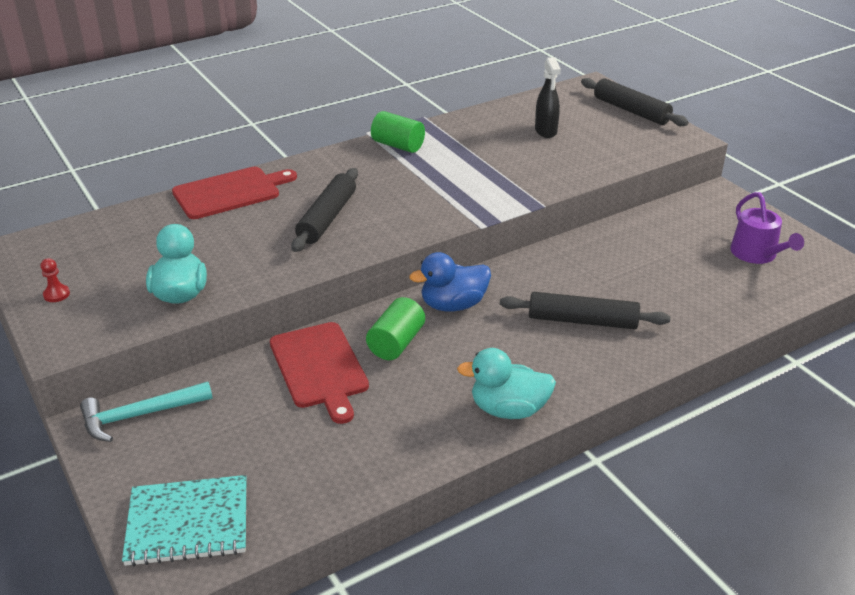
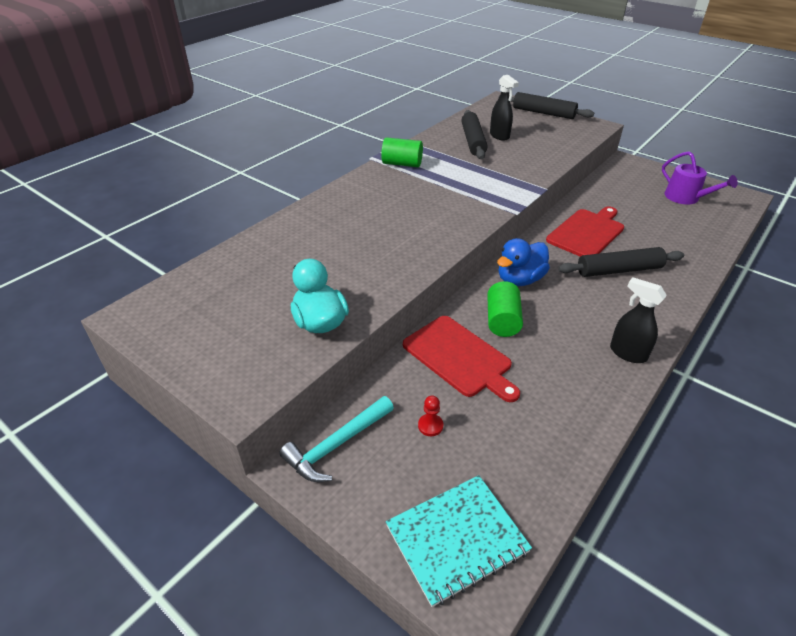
camera: 20 degrees left, 5 degrees up
(56, 294) = (201, 351): red pawn -> red pawn (430, 426)
(230, 192) = (296, 225): red cutting board -> red cutting board (587, 232)
(327, 218) = (394, 230): black rolling pin -> black rolling pin (473, 141)
(508, 409) = (627, 353): turquoise duck -> black spray bottle

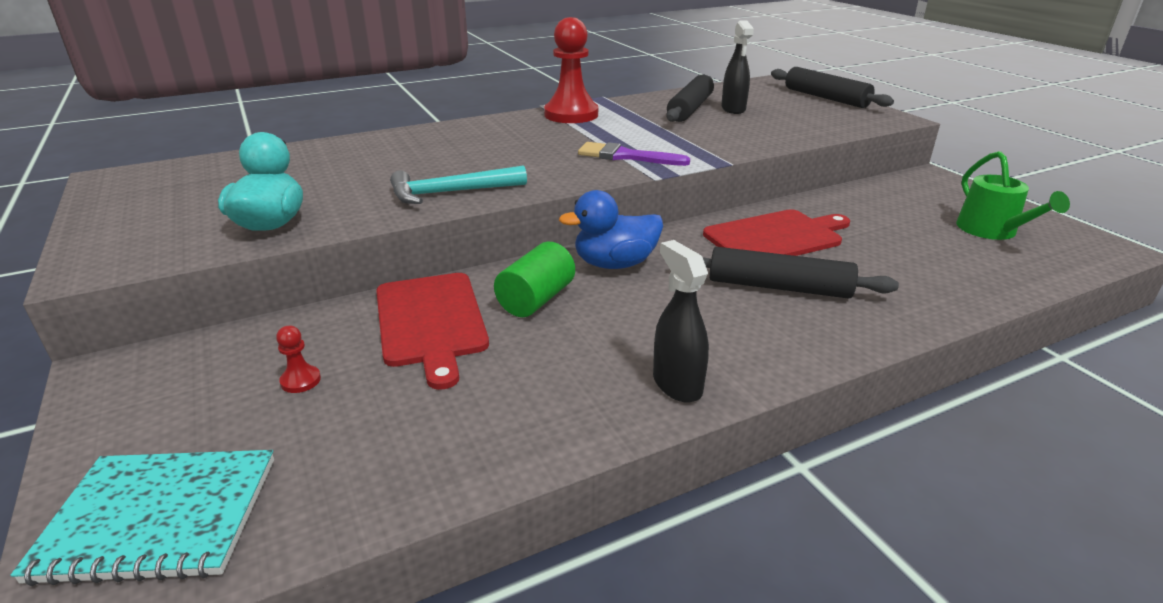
camera: 25 degrees right, 10 degrees down
(337, 445) = (174, 364): turquoise hammer -> turquoise hammer (451, 193)
(402, 164) = (571, 115): green cylinder -> red pawn
(479, 197) = (626, 156): none -> purple brush
(686, 198) = (991, 231): purple watering can -> green watering can

